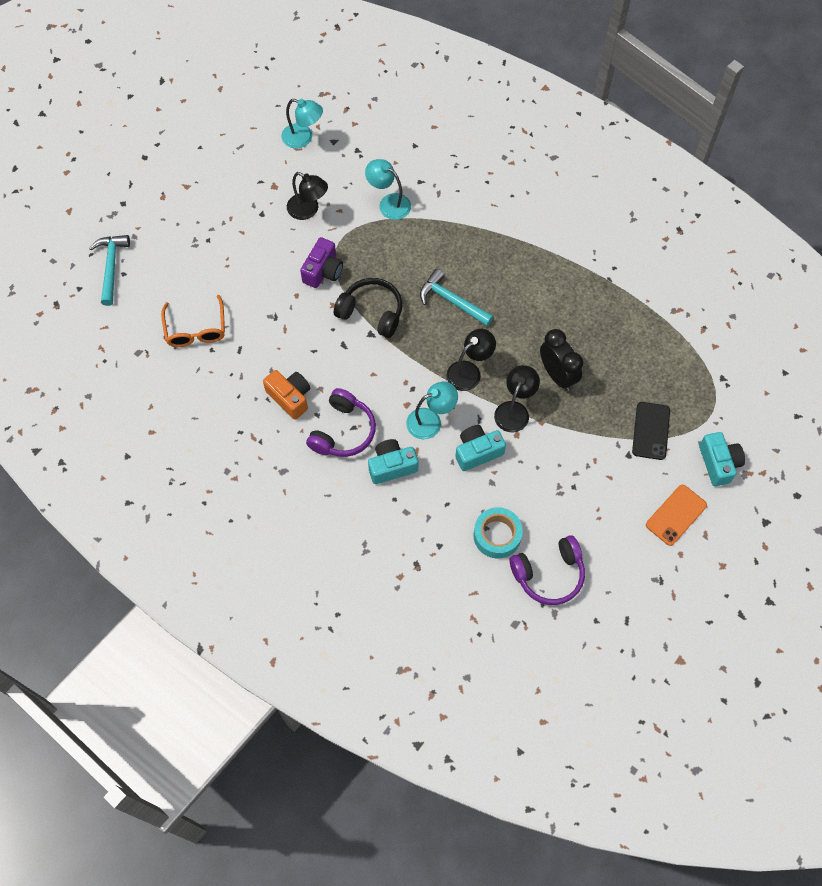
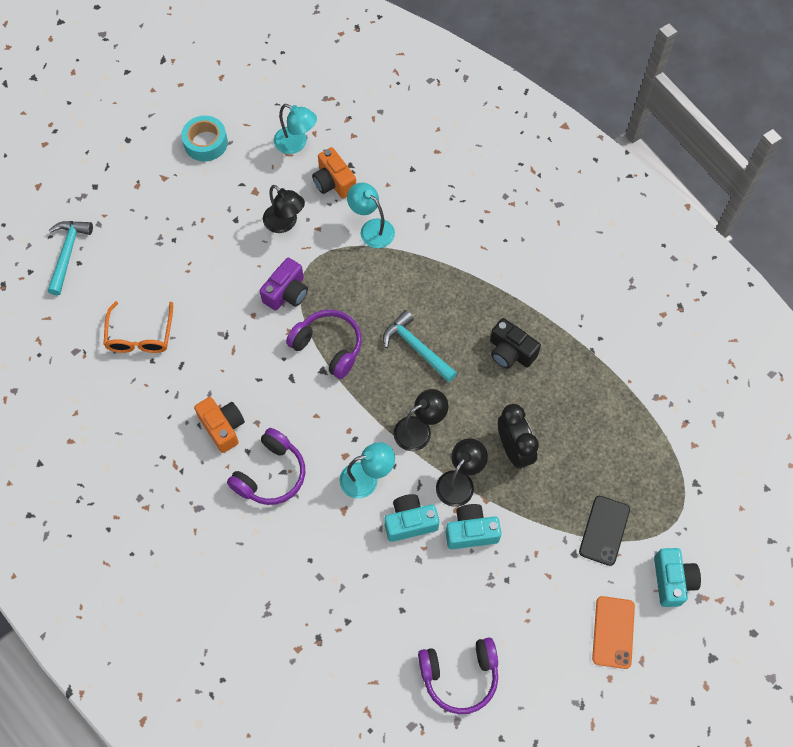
camera: 10 degrees right, 0 degrees up
(345, 167) = (334, 182): none -> orange camera
(371, 312) = (328, 347): black headphones -> purple headphones
(392, 466) = (315, 522): turquoise camera -> turquoise camera (471, 532)
(497, 535) = (412, 621): turquoise tape -> turquoise tape (205, 143)
(537, 292) = (510, 352): none -> black camera
(676, 515) = (613, 632): orange phone -> orange phone turned 45 degrees counterclockwise

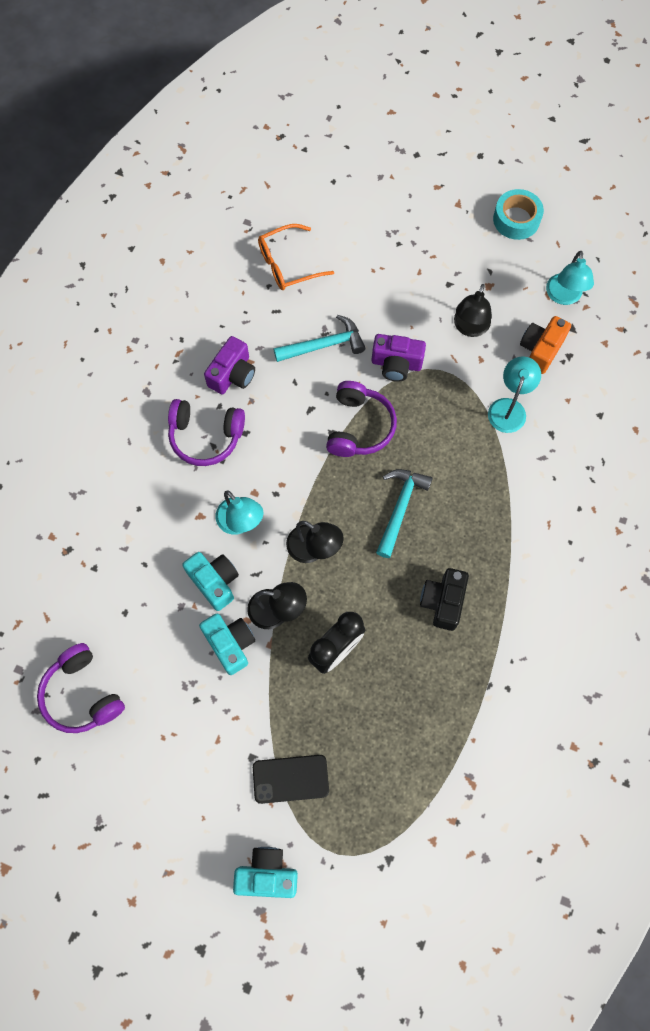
camera: 65 degrees right, 5 degrees up
(68, 253) = (337, 168): turquoise hammer -> turquoise hammer (324, 345)
(223, 427) = (232, 374): orange camera -> purple camera
(613, 632) = (186, 831): orange phone -> none
(672, 580) = (267, 874): turquoise camera -> turquoise camera turned 150 degrees counterclockwise

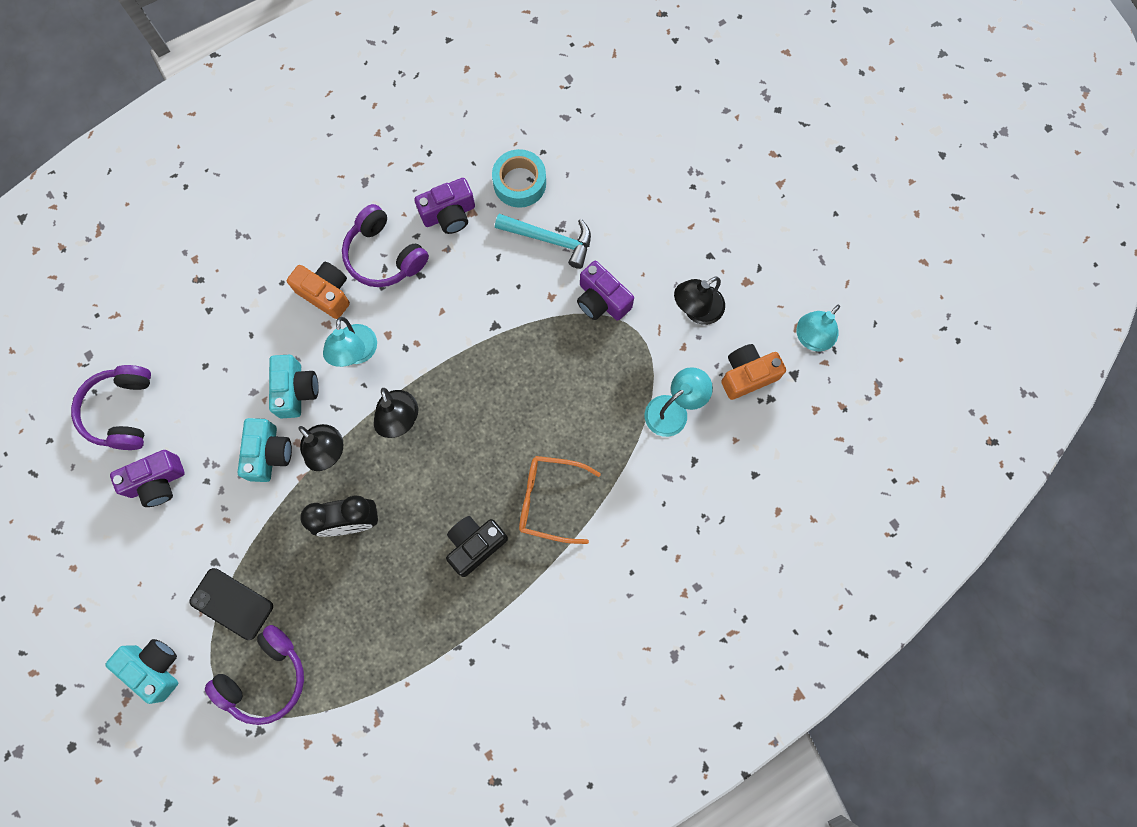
camera: 35 degrees right, 5 degrees up
(155, 728) = (157, 482): none -> purple camera
(181, 493) = (326, 293): none -> orange camera
(288, 264) = (575, 142): orange glasses -> orange glasses (549, 500)
(359, 427) = (523, 336): purple headphones -> purple headphones (265, 678)
(400, 508) = (502, 435): turquoise hammer -> none
(516, 219) = (824, 234): turquoise tape -> turquoise tape (519, 183)

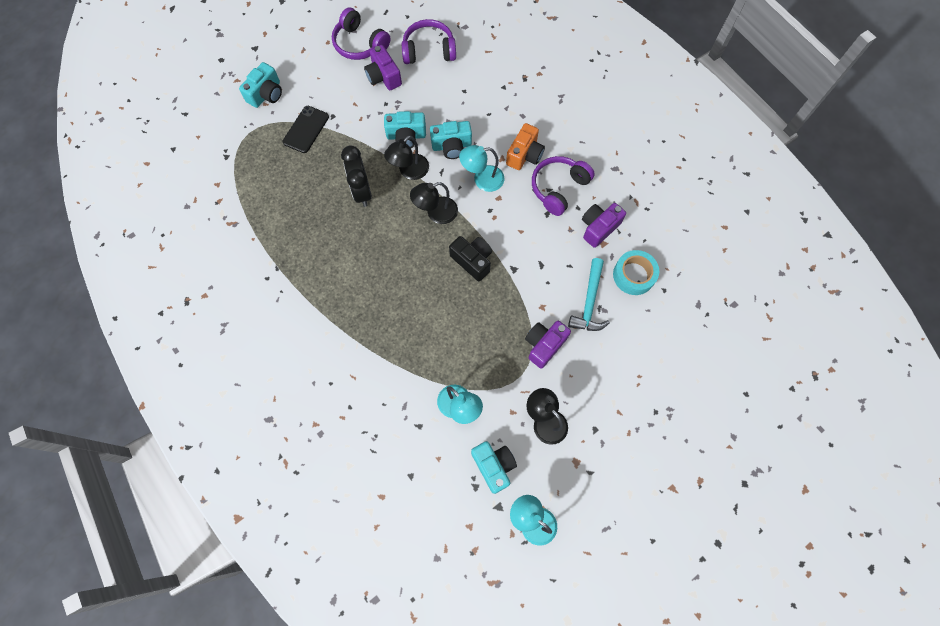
camera: 85 degrees right, 5 degrees down
(265, 678) = (259, 155): purple headphones -> purple headphones (360, 44)
(449, 214) = (598, 228): purple camera -> purple camera turned 75 degrees clockwise
(475, 545) = (348, 272): black camera -> black camera (472, 261)
(549, 500) = (383, 320): orange glasses -> none
(747, 375) = (494, 466): orange camera -> turquoise camera

